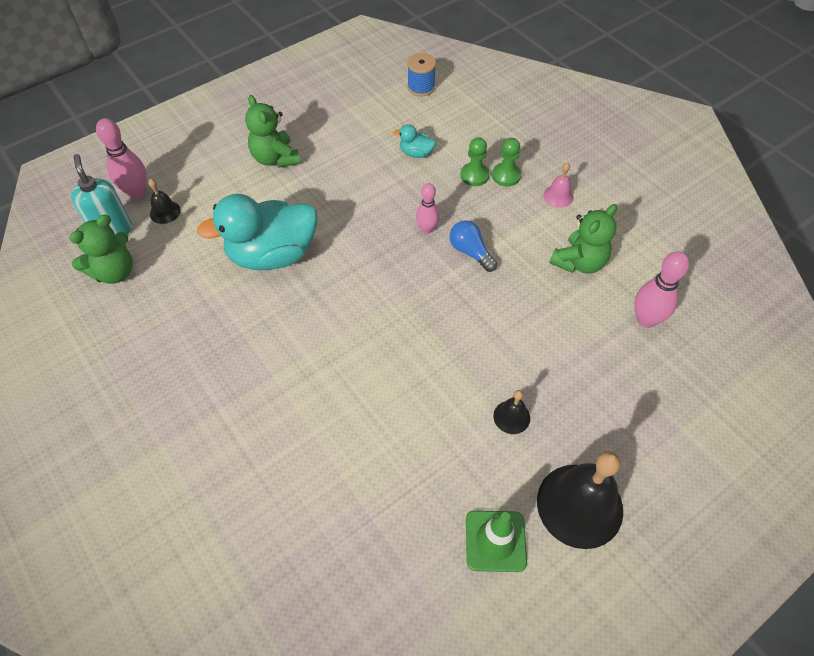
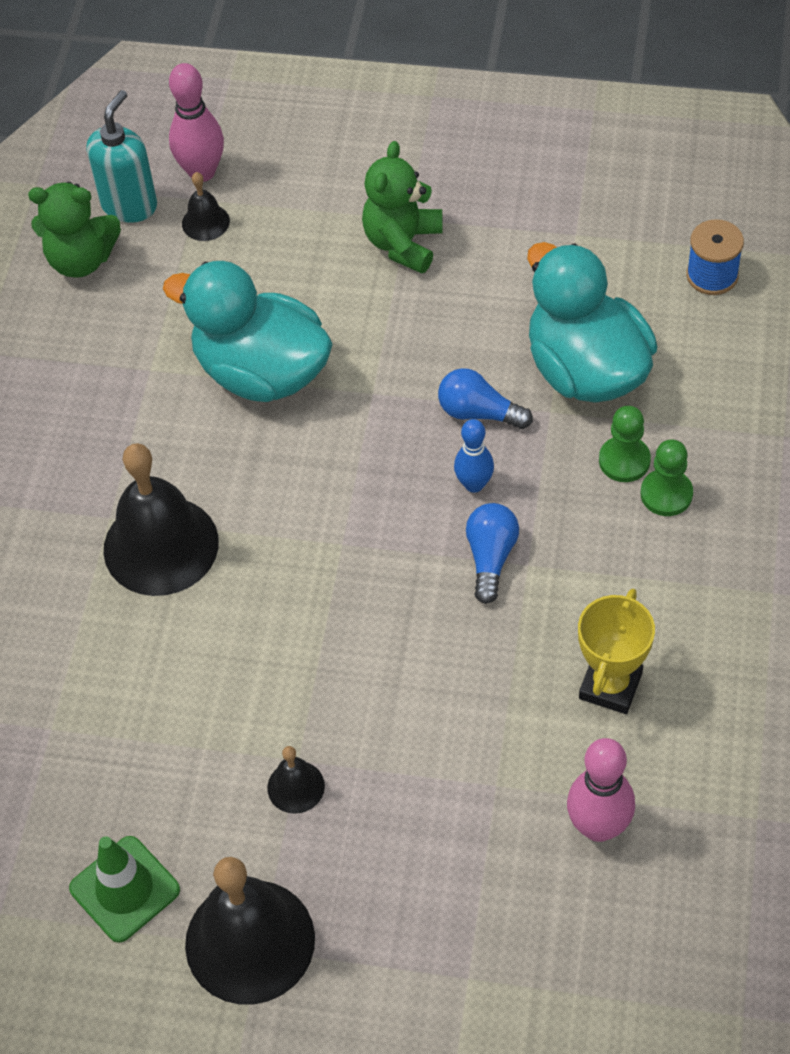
camera: 50 degrees right, 0 degrees up
(315, 367) = (161, 545): none -> black bell
(393, 200) = (479, 412): none -> blue light bulb
(416, 153) = (586, 369): turquoise duck -> turquoise duck, size x2.35
(427, 229) = (474, 484): pink bowling pin -> blue bowling pin
(558, 196) = (700, 578): pink bell -> none
(579, 262) = (610, 686): green teddy bear -> yellow trophy

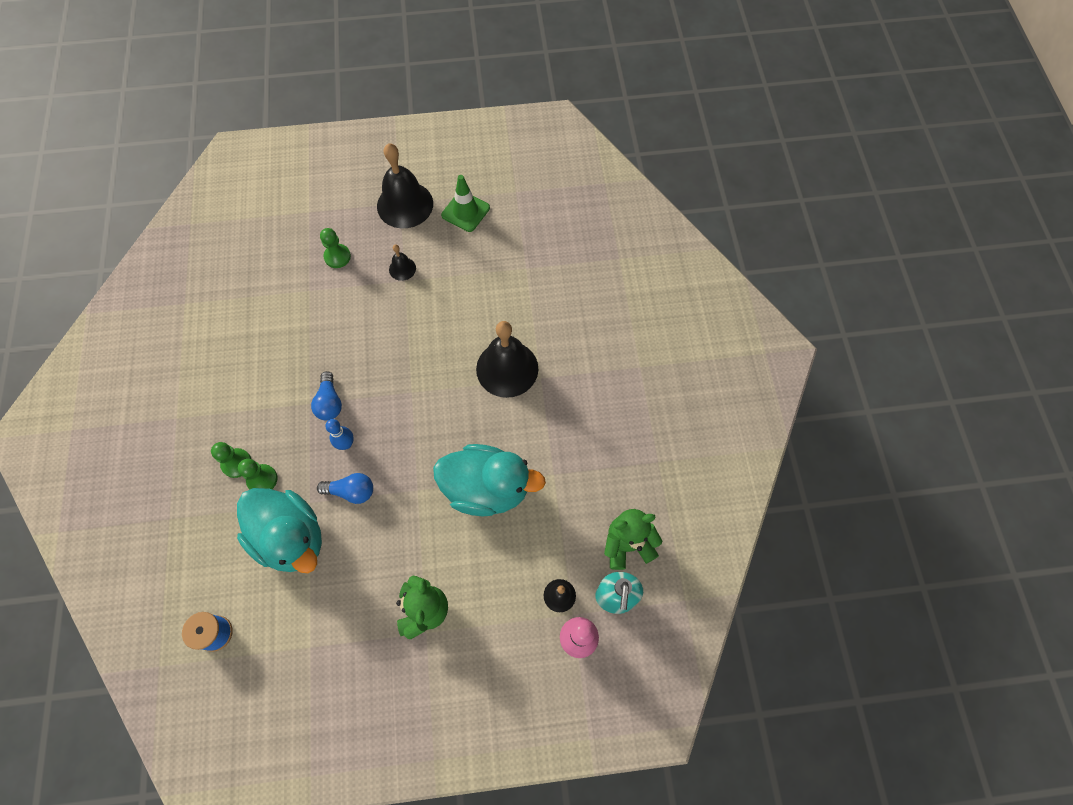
camera: 160 degrees right, 10 degrees up
(424, 847) = (337, 257): none -> green pawn
(598, 826) = (258, 283): pink bowling pin -> none
(610, 686) = (258, 349): yellow trophy -> none

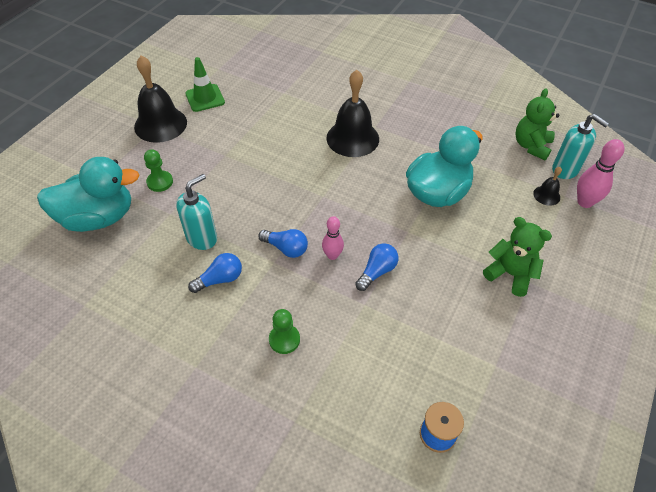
camera: 55 degrees left, 15 degrees down
(262, 479) = (316, 327): green pawn -> none
(265, 376) = (220, 279): none -> blue light bulb
(291, 537) = (387, 332): turquoise duck -> turquoise duck (98, 218)
(299, 332) = (202, 238): none -> turquoise soap dispenser
(346, 444) = (332, 255): blue bowling pin -> pink bowling pin
(402, 268) = (213, 151): black bell -> none

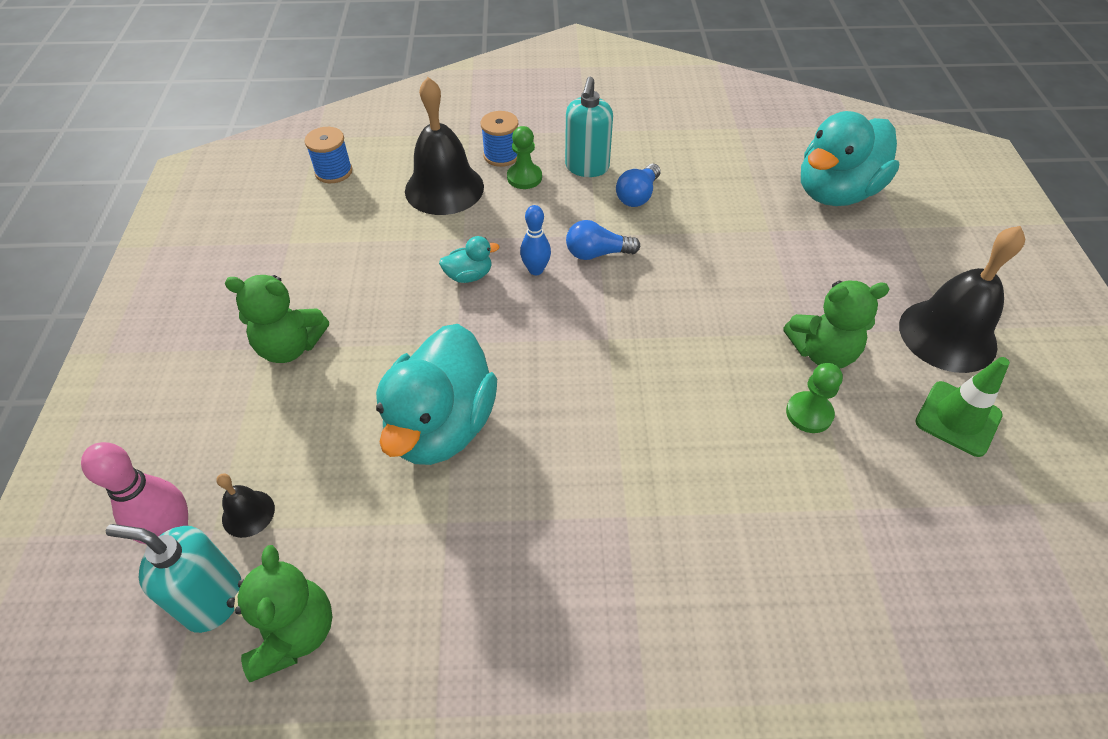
camera: 150 degrees right, 0 degrees up
(160, 182) = (829, 258): green pawn -> green pawn (809, 413)
(202, 238) = (702, 223): turquoise soap dispenser -> turquoise soap dispenser (587, 167)
(226, 143) = (822, 352): none -> green teddy bear
(285, 375) = (501, 155): none -> blue spool
(332, 255) = (536, 270): pink bowling pin -> blue bowling pin
(352, 138) = (645, 465): black bell -> black bell (444, 188)
(377, 272) = (469, 275): blue light bulb -> turquoise duck

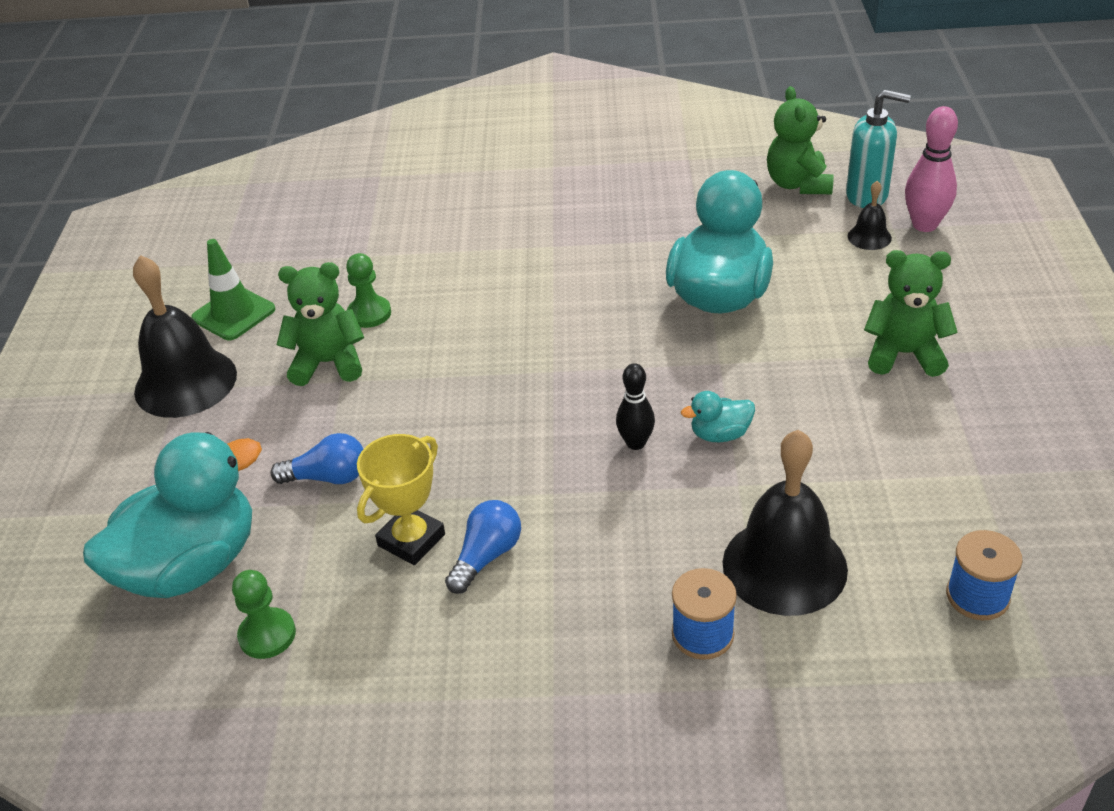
camera: 175 degrees left, 10 degrees down
(524, 177) = (660, 588): green pawn -> green pawn (267, 635)
(536, 270) = (636, 443): blue bowling pin -> black bowling pin
(587, 167) = (559, 609): turquoise soap dispenser -> none
(597, 253) = (556, 466): blue light bulb -> blue light bulb (328, 477)
(691, 206) = (411, 540): none -> yellow trophy

